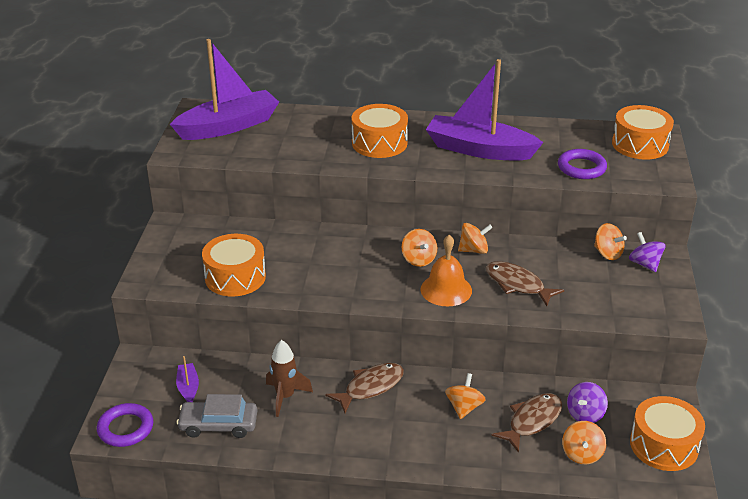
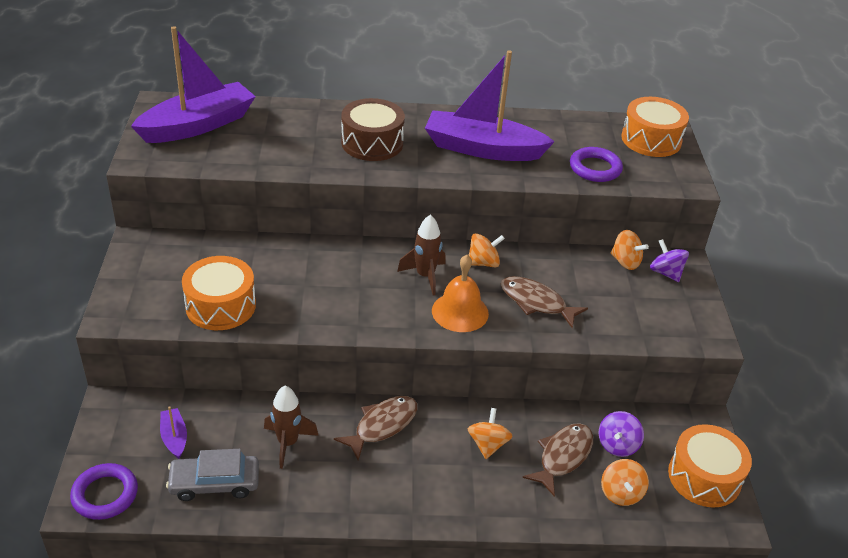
camera: 10 degrees left, 5 degrees up
(379, 143) = (372, 143): orange drum -> brown drum
(418, 259) = (425, 276): orange spinning top -> brown rocket

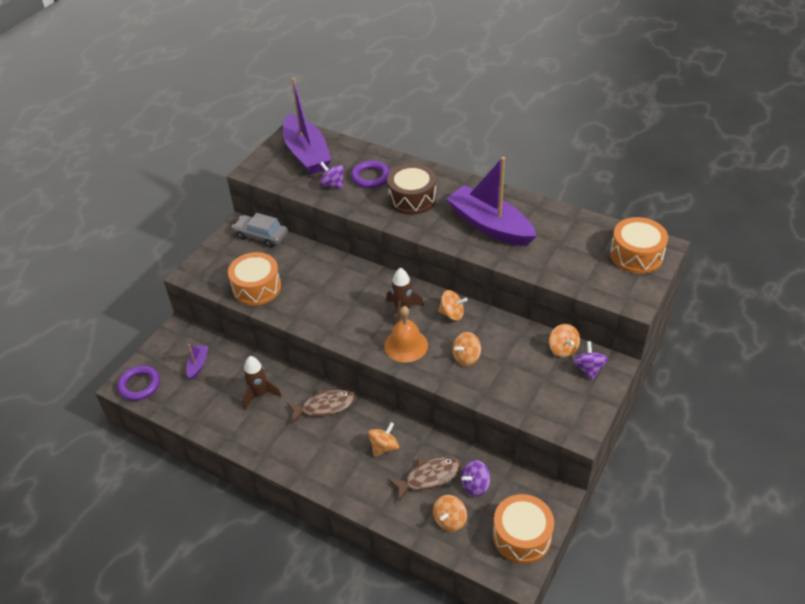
camera: 35 degrees right, 5 degrees up
(198, 125) = (306, 154): purple boat -> purple boat turned 75 degrees clockwise
(214, 483) = (201, 403): grey car -> grey car (261, 236)
(262, 151) = (332, 185): none -> purple spinning top
(536, 302) = (466, 357): brown fish -> orange spinning top
(595, 168) = (565, 266): purple ring -> purple ring (370, 177)

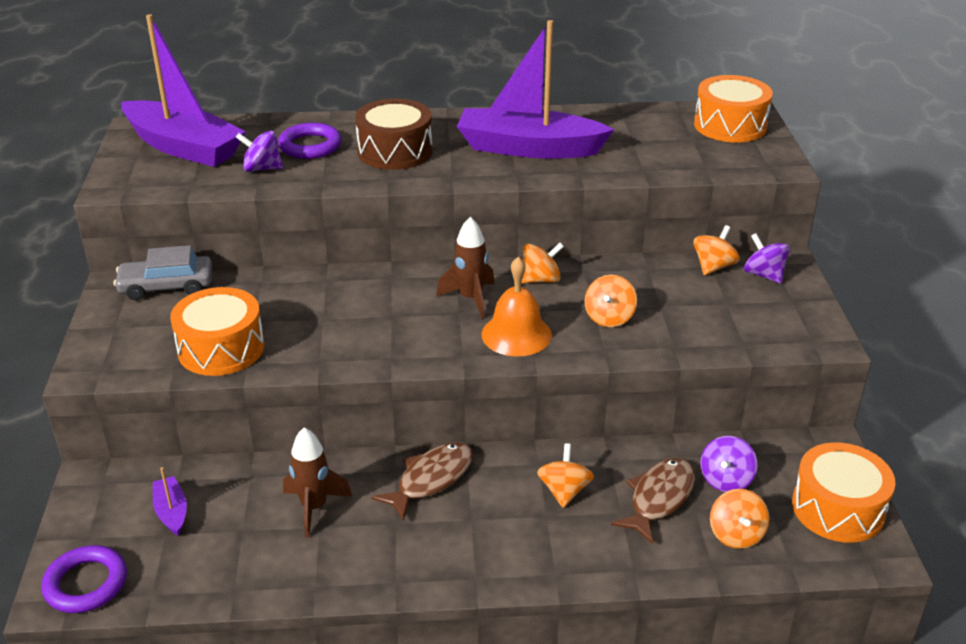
camera: 35 degrees left, 10 degrees down
(562, 349) = (713, 267): orange spinning top -> orange spinning top turned 90 degrees counterclockwise

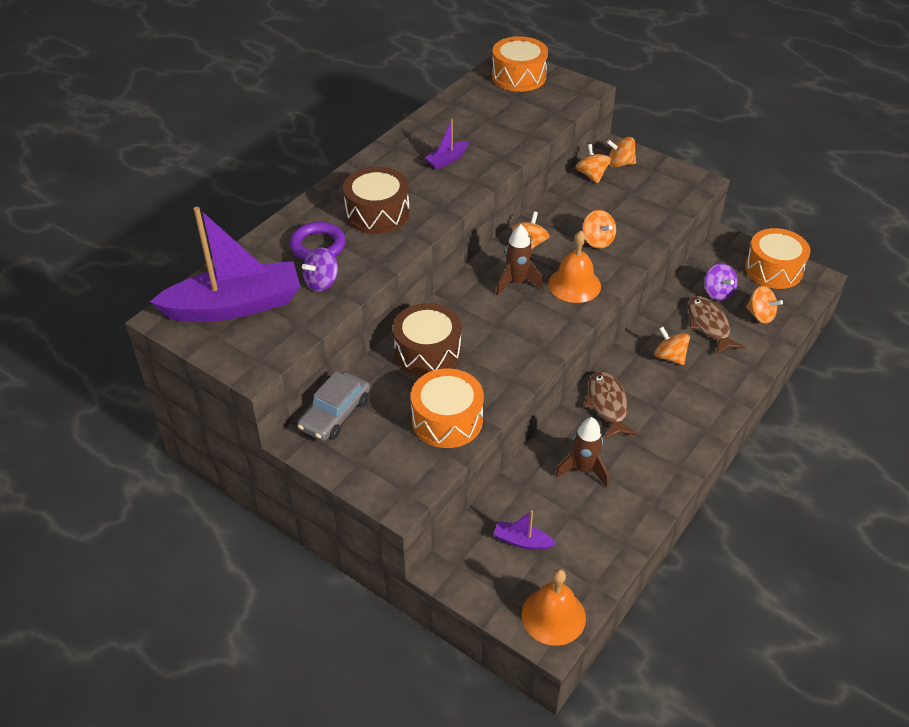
camera: 50 degrees left, 10 degrees up
(86, 584) = (553, 616): purple ring -> orange bell
(304, 295) = (427, 352): none -> brown drum
(528, 148) = (447, 160): purple boat -> purple boat, size x0.42
(763, 275) = (620, 164): purple spinning top -> orange spinning top

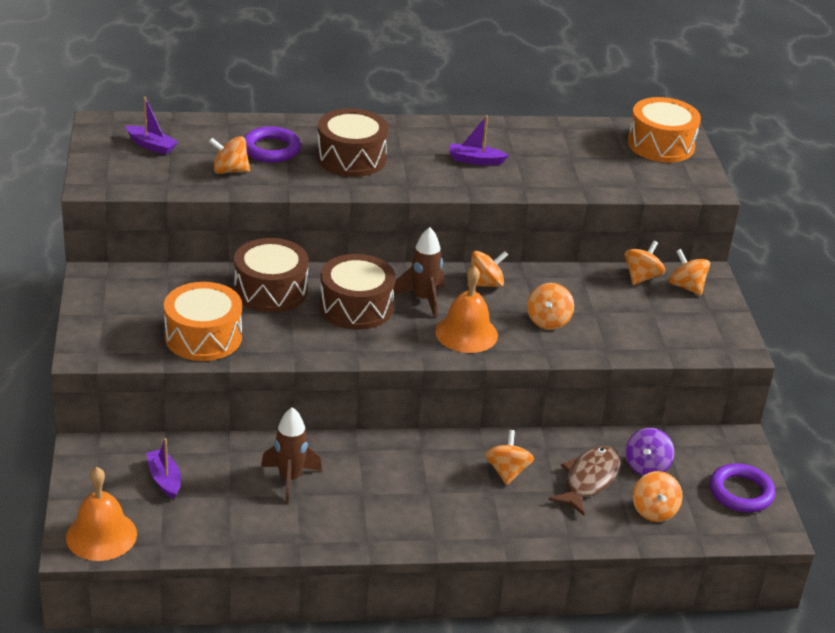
camera: 45 degrees right, 10 degrees down
(235, 306) = (151, 145): purple boat -> purple boat, size x0.42
(321, 282) = (230, 170): purple spinning top -> orange spinning top
(335, 414) = (141, 277): grey car -> none
(492, 319) = (356, 307): none -> brown drum
(607, 405) = (390, 458): brown fish -> none
(773, 269) = (741, 492): orange drum -> purple ring

